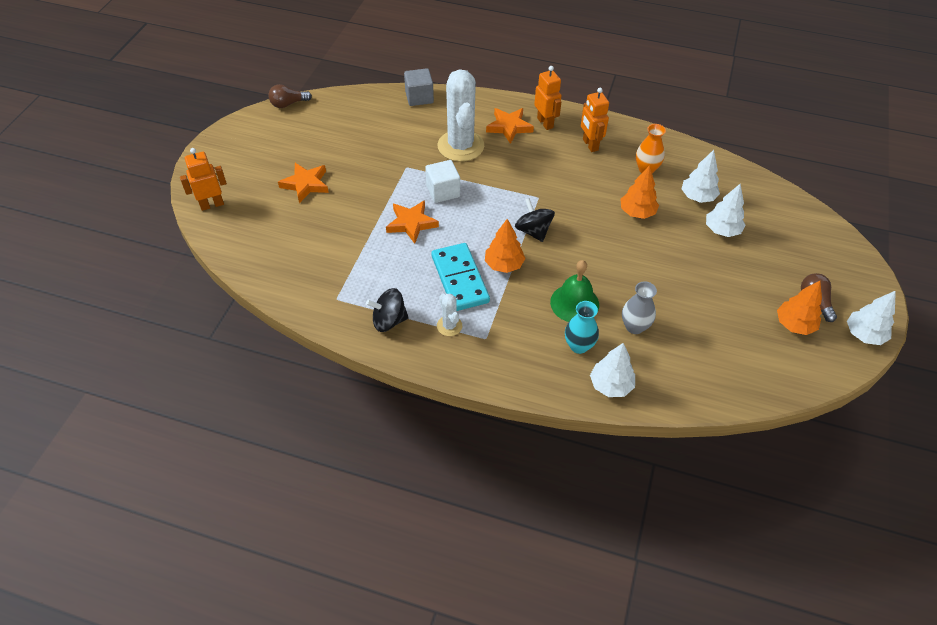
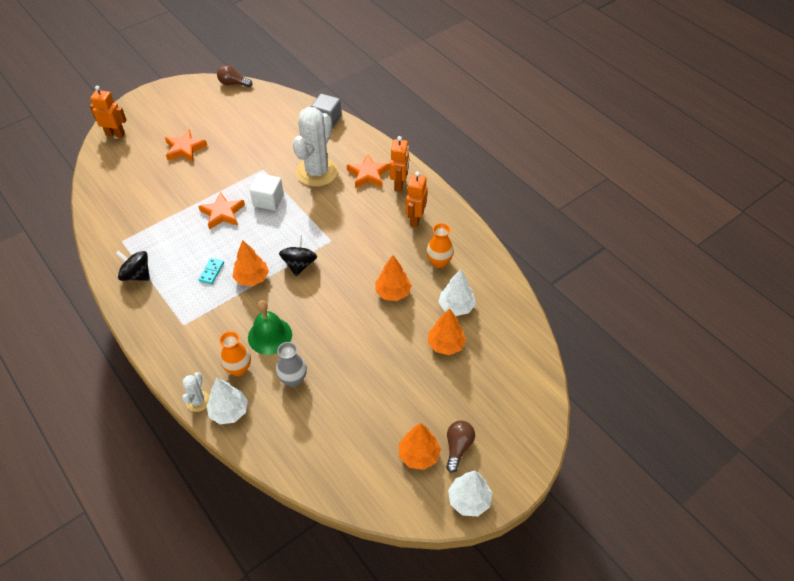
camera: 35 degrees right, 0 degrees up
(449, 326) = (170, 301): white cactus -> white cactus (198, 401)
(460, 279) = (211, 272): turquoise domino -> turquoise domino, size x0.44
(579, 346) = (238, 369): turquoise vase -> orange vase
(722, 230) = (446, 344): white tree -> orange tree

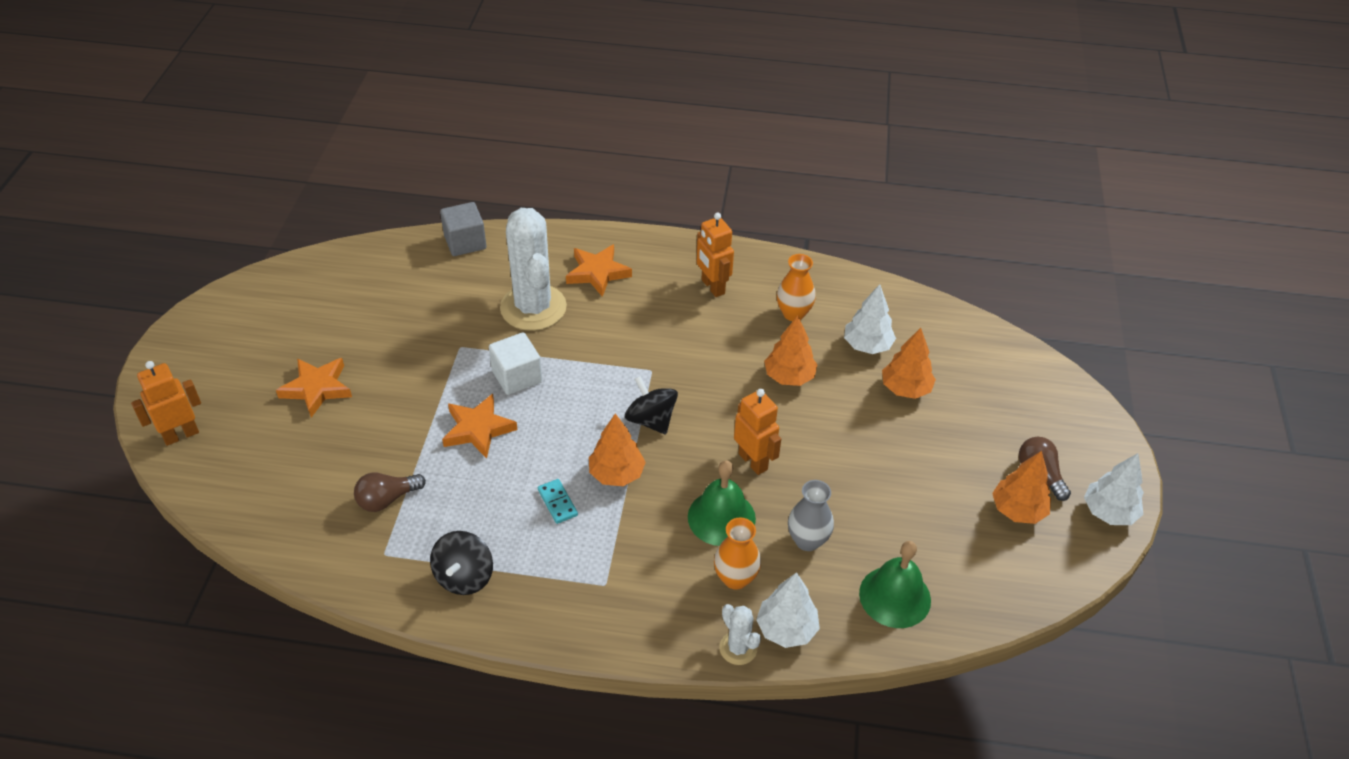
camera: 45 degrees left, 5 degrees down
(137, 275) = (464, 577): black spinning top -> black spinning top turned 60 degrees counterclockwise
(233, 83) = (276, 271): brown light bulb -> brown light bulb (387, 499)
(297, 441) = (895, 596): none -> green bell
(399, 184) = (647, 262): orange robot -> orange robot (753, 461)

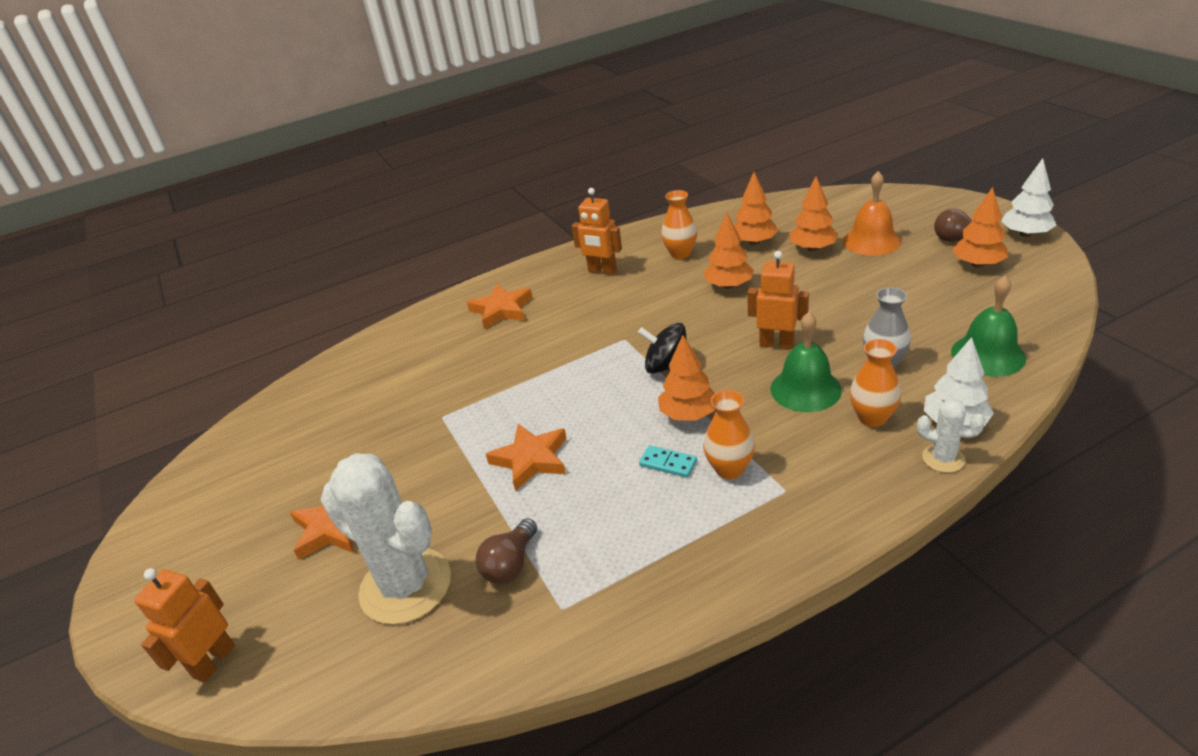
camera: 30 degrees left, 10 degrees down
(464, 577) = (661, 571): black spinning top -> none
(465, 242) = (361, 351): grey cube -> none
(517, 377) = (519, 406): white cube -> none
(533, 308) = (475, 357): white cactus -> white cactus (405, 586)
(590, 539) = (729, 469): none -> orange vase
(867, 345) = (754, 242): white tree -> orange tree
(965, 418) = (871, 241): none -> orange bell

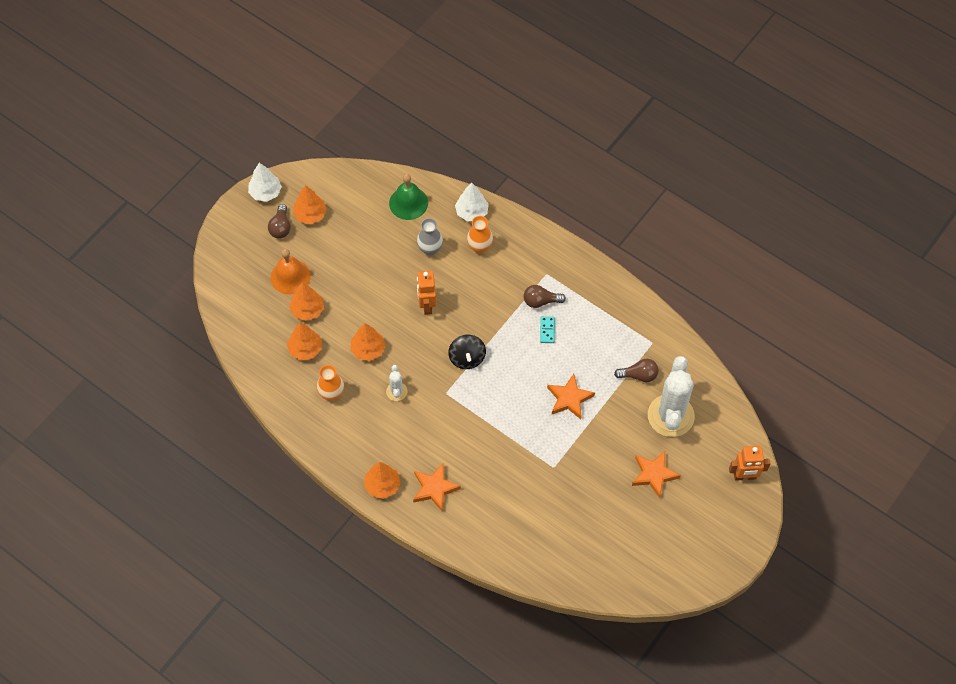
camera: 120 degrees left, 25 degrees up
(602, 271) = (367, 440): orange robot -> none
(688, 414) = (506, 333): orange tree -> orange tree (382, 485)
(729, 469) = (541, 301): orange vase -> brown light bulb
(805, 389) = (465, 281): green bell -> none
(943, 458) = (500, 214): white cactus -> white cactus (396, 391)

